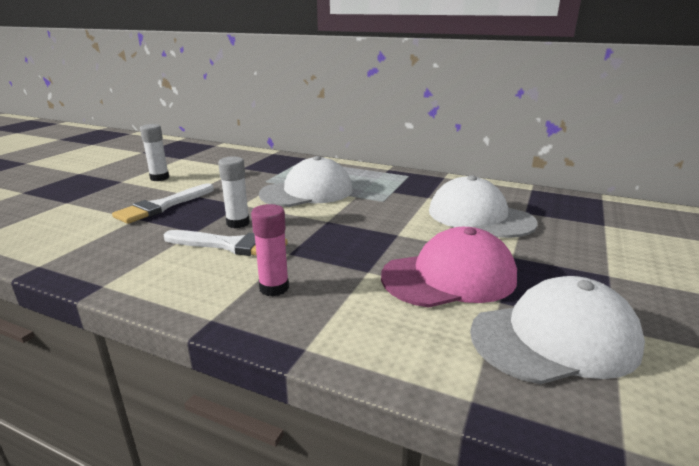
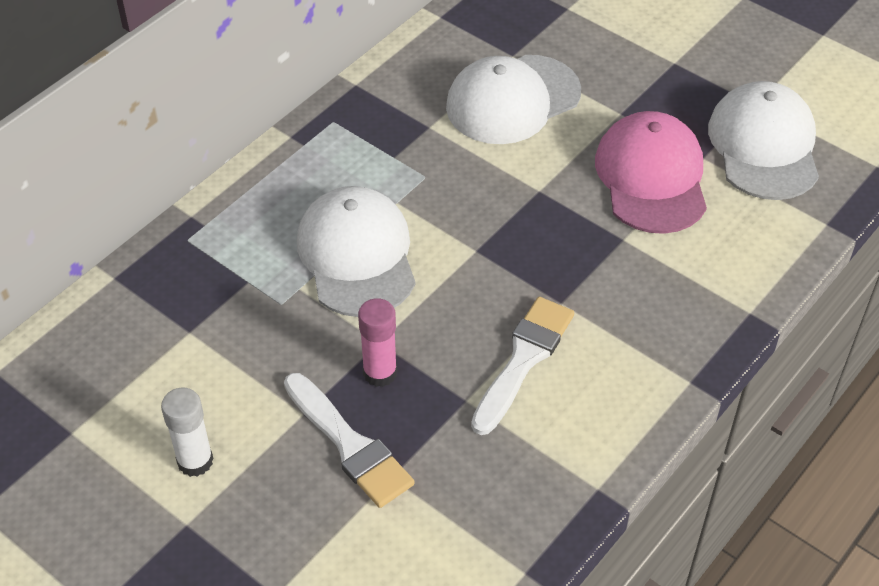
camera: 75 degrees left, 25 degrees up
(238, 223) = (453, 349): white glue stick -> none
(274, 288) = (641, 325): pink glue stick -> pink glue stick (380, 373)

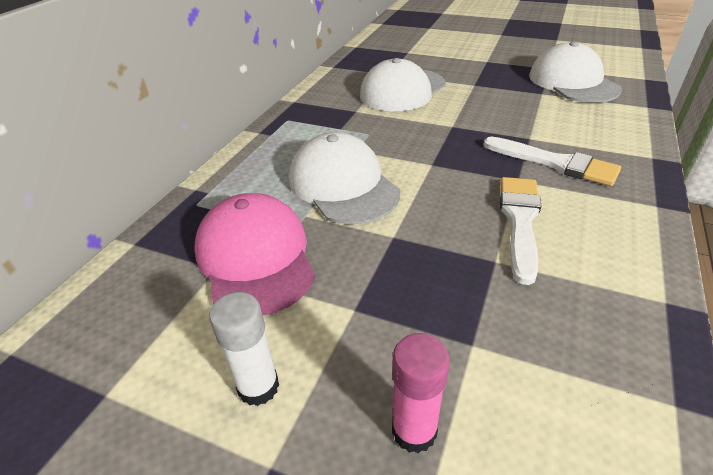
camera: 15 degrees left, 10 degrees down
(349, 445) = (414, 326): white brush -> white brush (555, 163)
(380, 373) = (407, 258): pink glue stick -> pink glue stick (414, 431)
(651, 177) = (519, 107): pink cap -> pink cap (255, 258)

